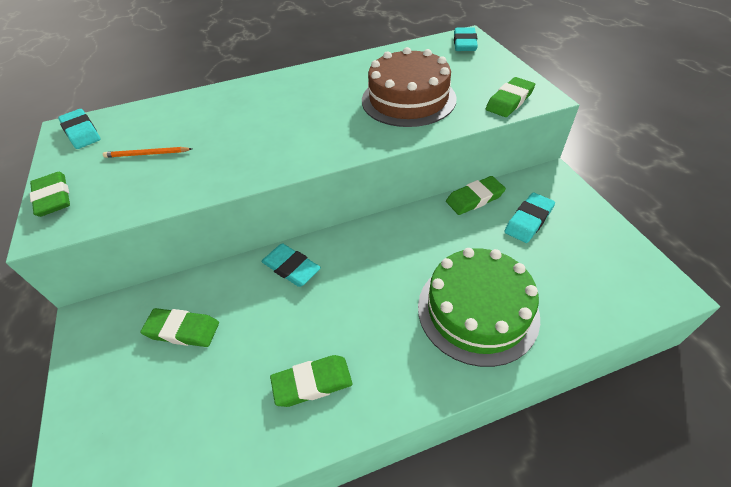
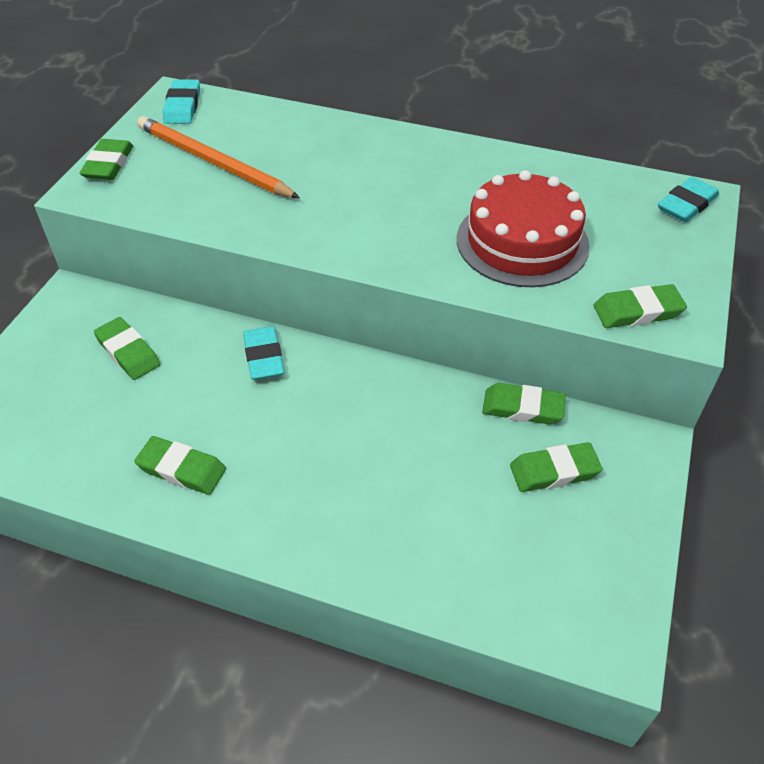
camera: 35 degrees right, 0 degrees up
(147, 154) = (213, 162): orange pencil -> orange pencil, size x2.09
(408, 99) = (522, 242): brown cake -> red cake
(477, 310) = (388, 517): green cake -> none
(528, 220) = (554, 471): turquoise eraser -> green eraser

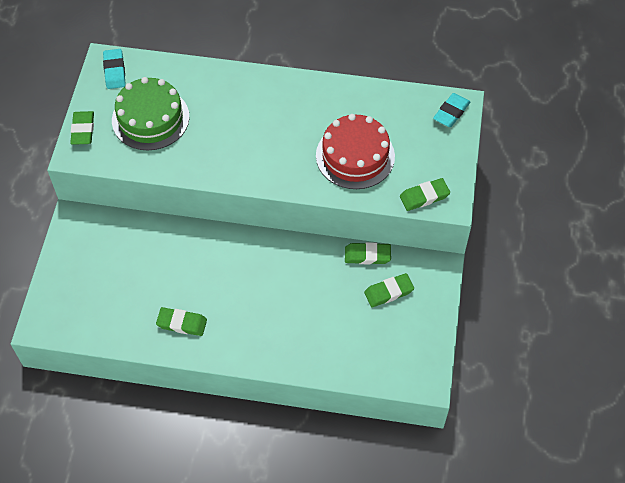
camera: 10 degrees left, 10 degrees up
(128, 352) = (125, 254): green eraser -> none
(213, 162) = (150, 118): orange pencil -> green cake
(264, 357) = (209, 244): turquoise eraser -> none

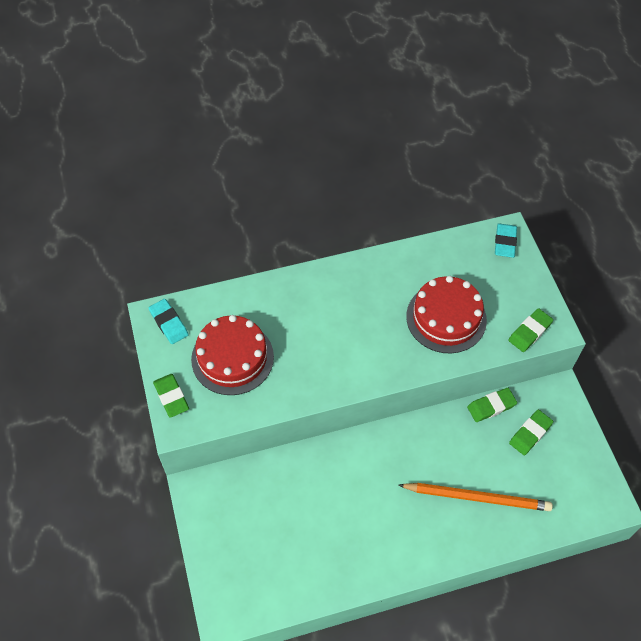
camera: 25 degrees left, 0 degrees up
(150, 118) = (232, 358): green cake -> red cake
(182, 323) = (361, 550): green eraser -> none
(307, 324) = (477, 497): none -> orange pencil

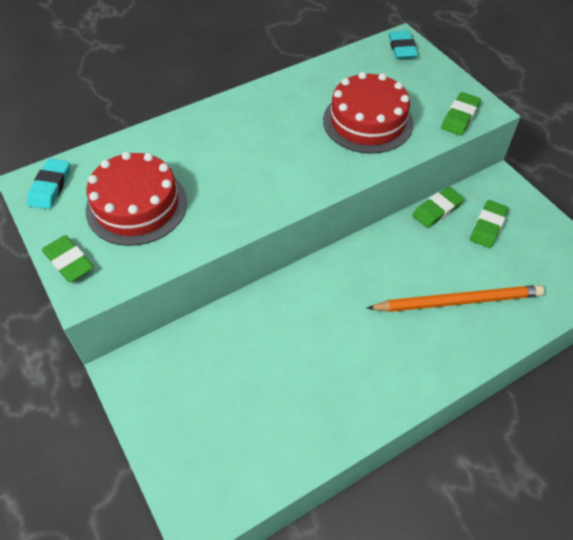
camera: 15 degrees left, 5 degrees down
(169, 323) = (50, 187): turquoise eraser -> turquoise eraser turned 60 degrees clockwise

